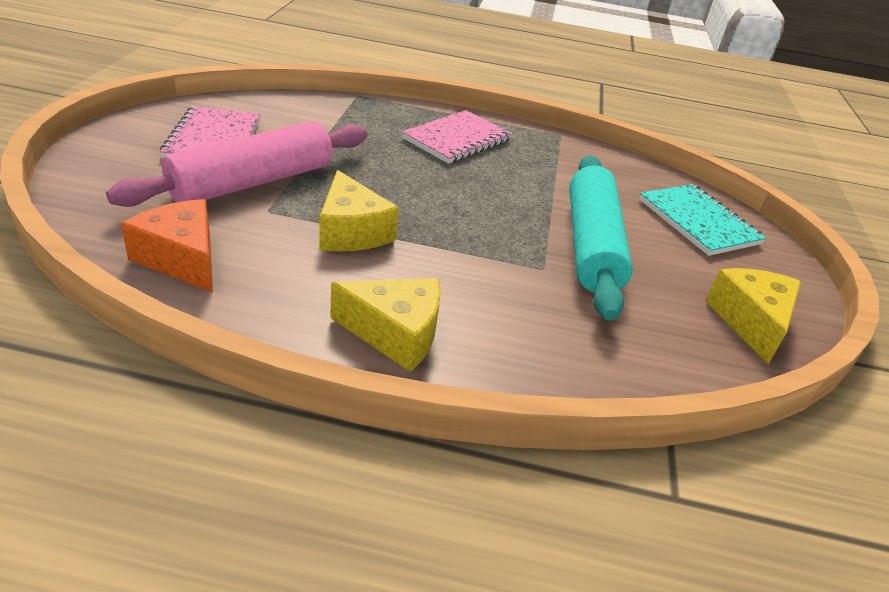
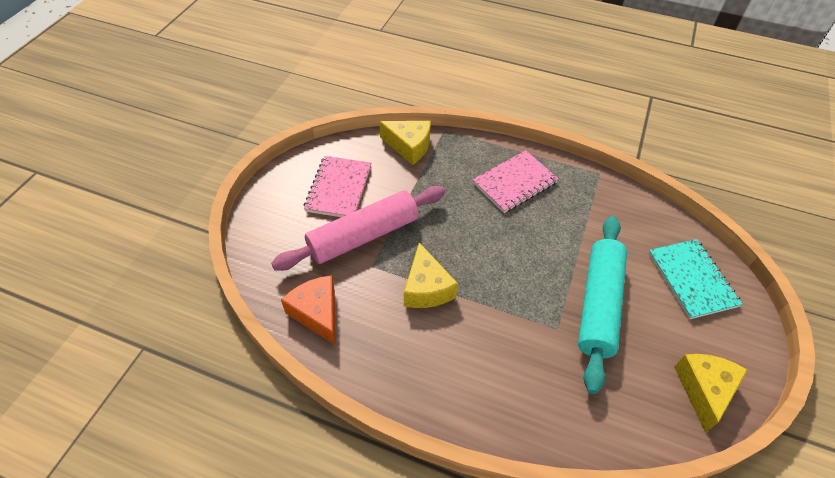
camera: 15 degrees right, 15 degrees up
(395, 334) = (446, 388): yellow cheese -> yellow cheese (409, 146)

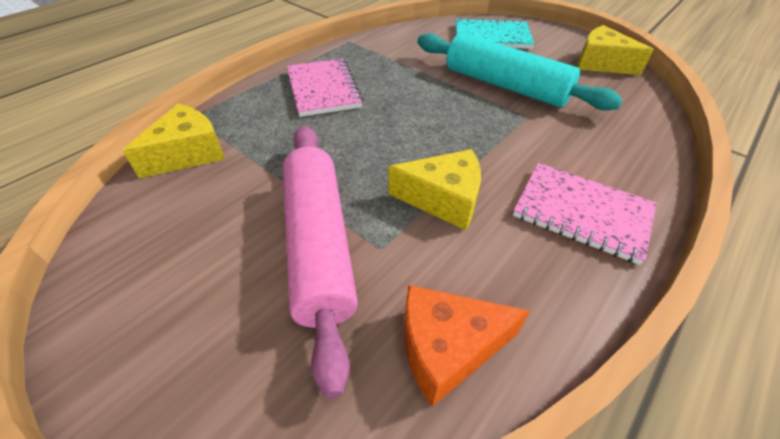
camera: 70 degrees left, 5 degrees down
(339, 188) = (198, 254): pink notebook -> pink notebook (582, 213)

